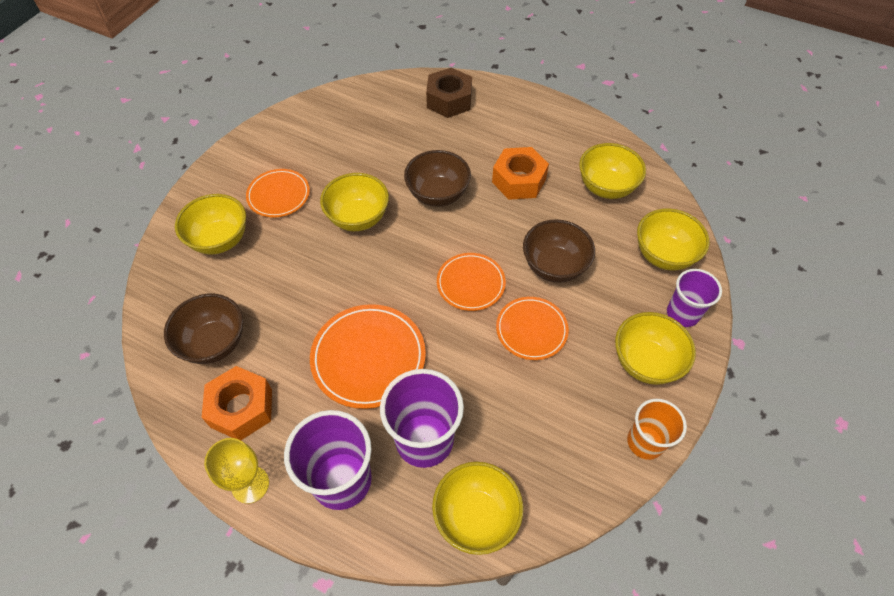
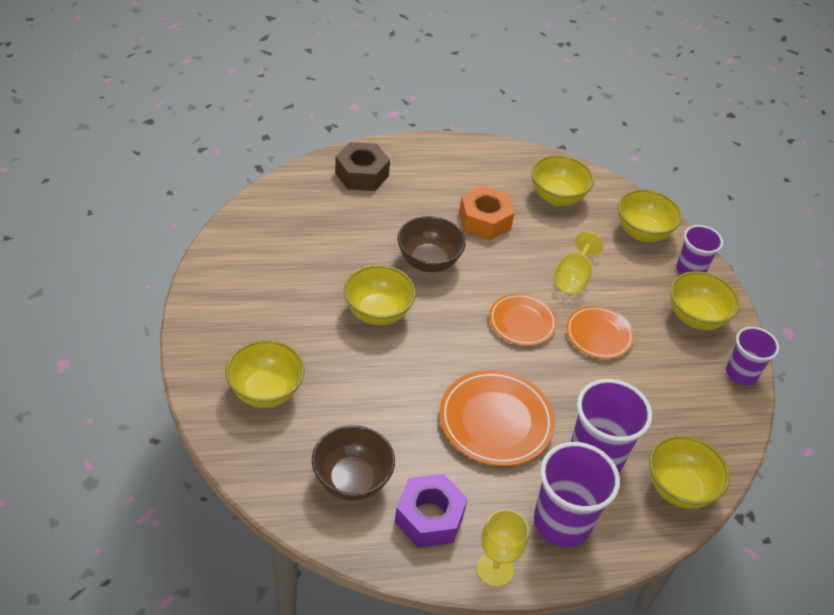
camera: 40 degrees left, 10 degrees down
(241, 408) = (429, 517): orange nut -> purple nut
(278, 195) = (283, 326): orange plate -> none
(554, 266) = (573, 278): brown bowl -> yellow goblet
(645, 442) = (741, 373): orange cup -> purple cup

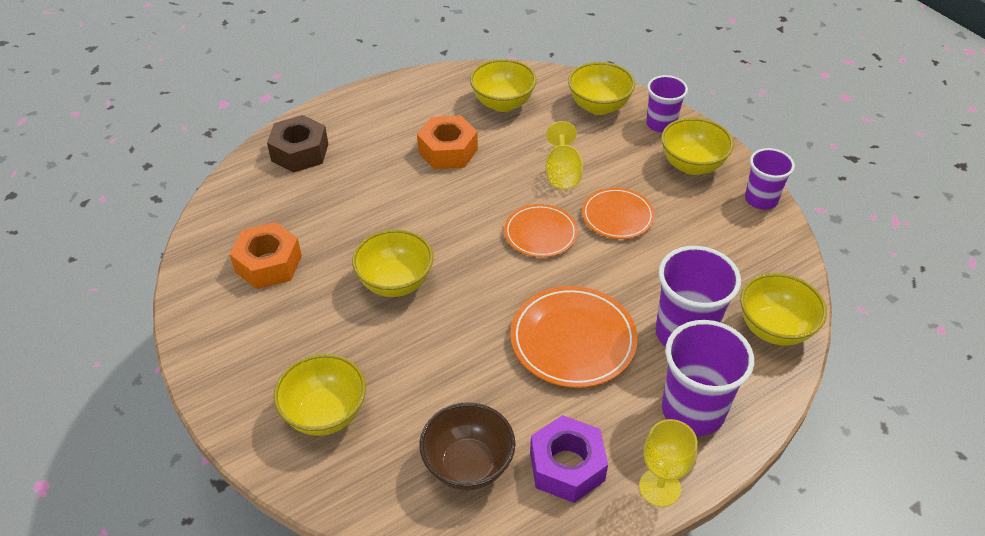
camera: 20 degrees left, 0 degrees up
(287, 256) = (268, 264): none -> orange nut
(428, 261) = (416, 212): brown bowl -> none

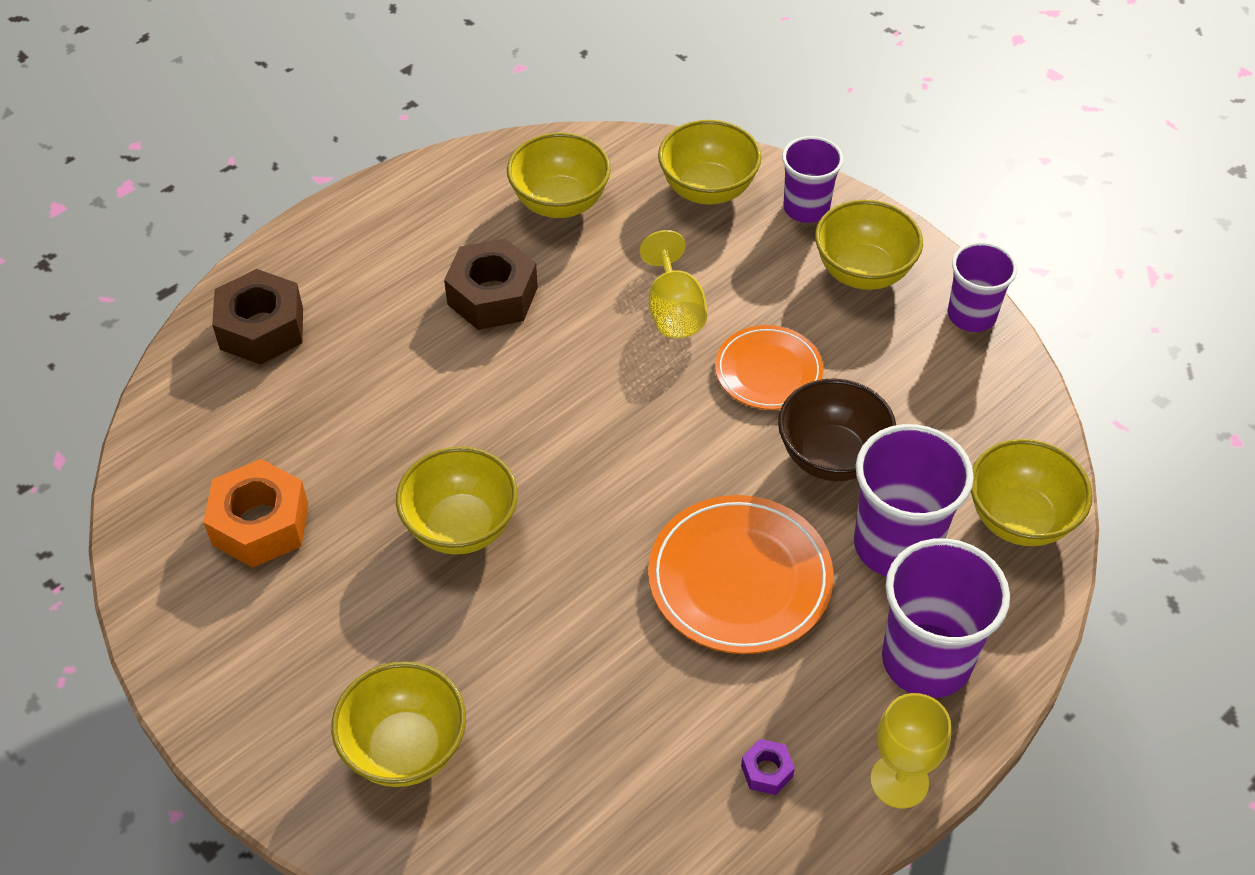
camera: 10 degrees left, 5 degrees up
(448, 151) = (492, 296): orange nut -> brown nut
(468, 465) = (628, 792): brown bowl -> brown bowl (831, 456)
(540, 233) = (660, 415): orange plate -> none
(567, 466) = (766, 771): purple nut -> purple nut, size x0.46

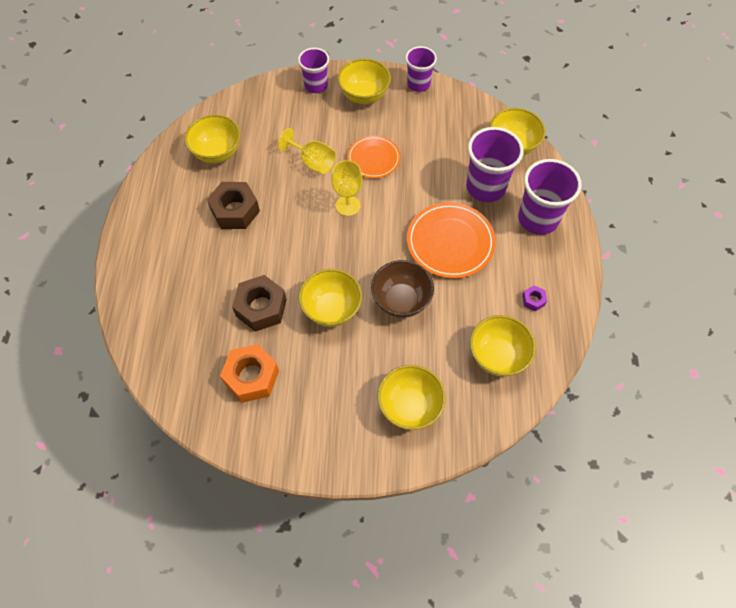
camera: 45 degrees left, 10 degrees up
(261, 328) = (152, 300): brown nut -> brown nut (261, 308)
(707, 189) = (270, 105): yellow bowl -> yellow bowl (497, 356)
(831, 456) = (430, 173): brown bowl -> brown bowl (401, 300)
(899, 781) = (574, 266): yellow goblet -> yellow goblet (348, 205)

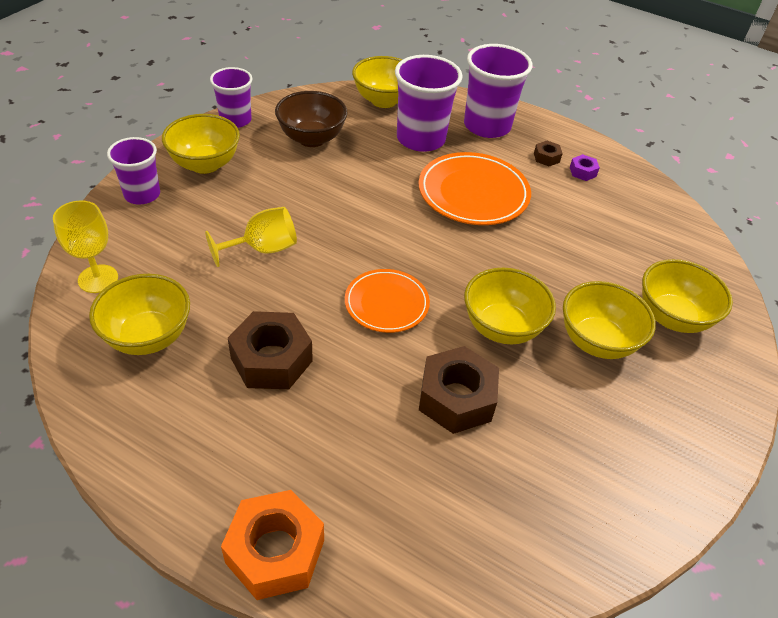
camera: 65 degrees left, 15 degrees down
(251, 377) = (563, 456): orange nut -> orange nut (275, 552)
(348, 205) = (358, 247): yellow goblet -> yellow goblet (98, 279)
(373, 159) = (307, 197): orange plate -> orange plate (386, 303)
(401, 300) = (526, 263): brown bowl -> brown bowl (311, 138)
(497, 356) = (637, 224): yellow bowl -> yellow bowl (597, 341)
(531, 271) = (546, 157): none -> brown nut

